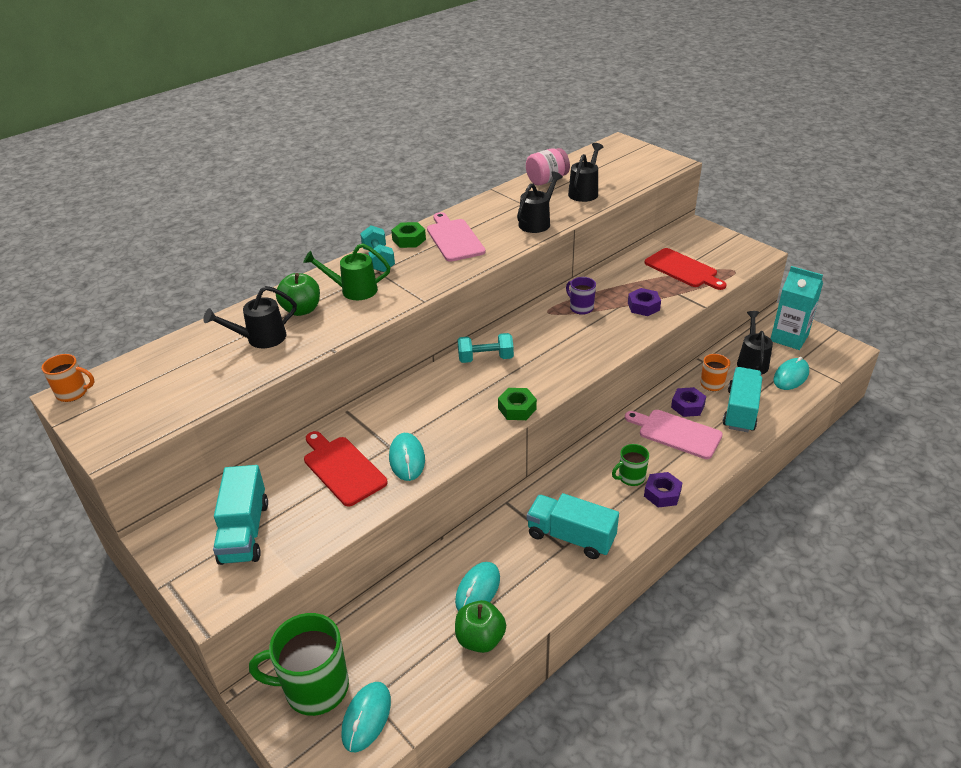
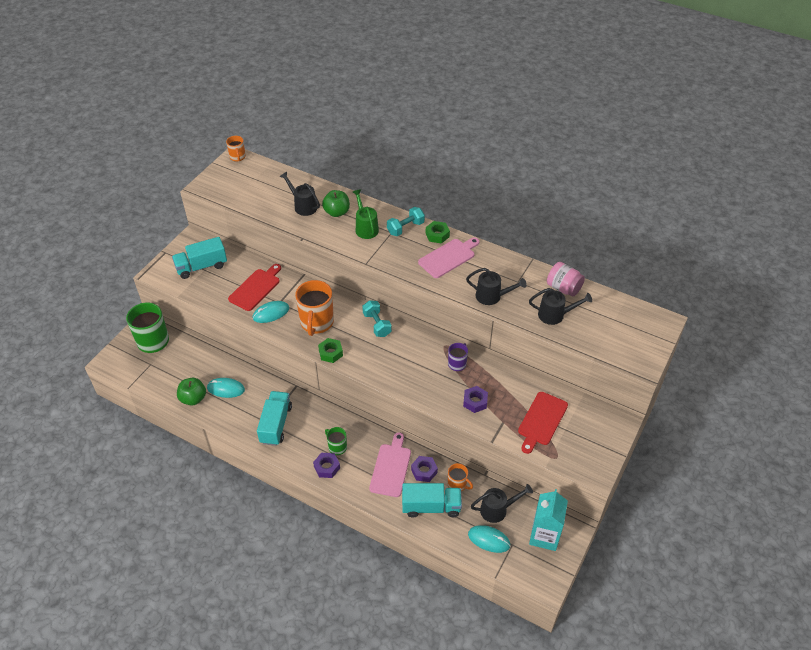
camera: 70 degrees right, 10 degrees up
(366, 717) = (140, 365): turquoise mouse -> none
(453, 413) = (316, 323): none -> orange mug

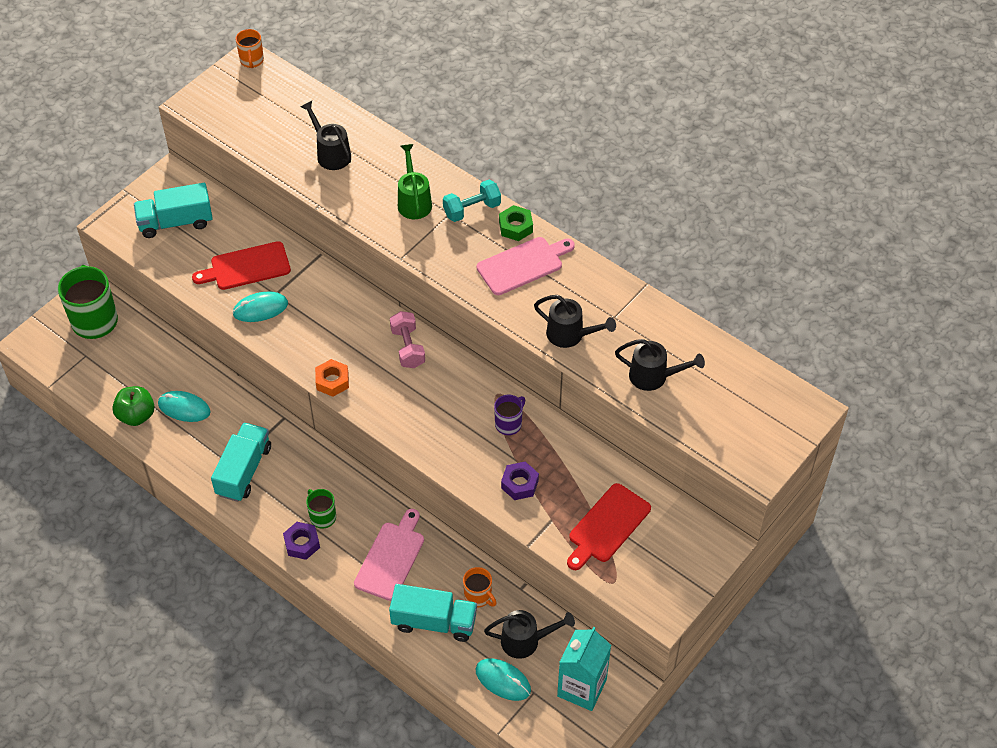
camera: 10 degrees right, 5 degrees up
(256, 288) = (246, 267): red cutting board -> red cutting board turned 150 degrees counterclockwise
(316, 323) = (322, 332): orange mug -> none
(330, 353) = (332, 381): green nut -> orange nut
(337, 212) = (377, 170): green apple -> none
(377, 324) = (408, 348): turquoise dumbbell -> pink dumbbell
(424, 471) = (436, 570): purple nut -> none
(563, 288) = (678, 336): pink jar -> none

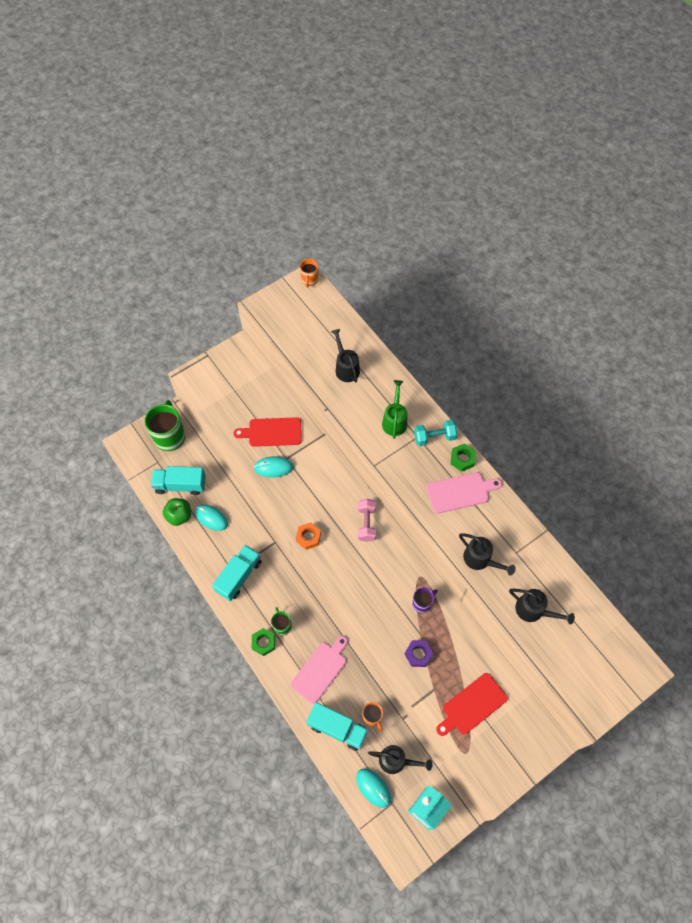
camera: 15 degrees right, 10 degrees up
(176, 222) = (233, 386): turquoise truck -> turquoise truck (180, 485)
(302, 543) = (263, 643): purple nut -> green nut

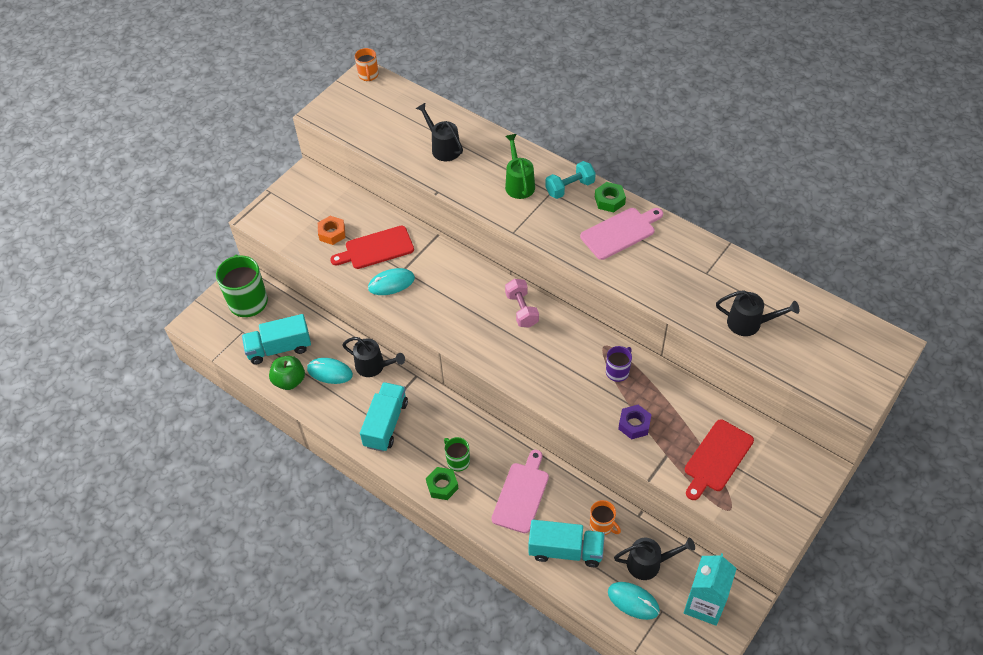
camera: 15 degrees left, 10 degrees down
(308, 537) = (459, 342): orange nut -> orange nut (332, 233)
(481, 560) = (670, 291): black watering can -> black watering can (374, 366)

